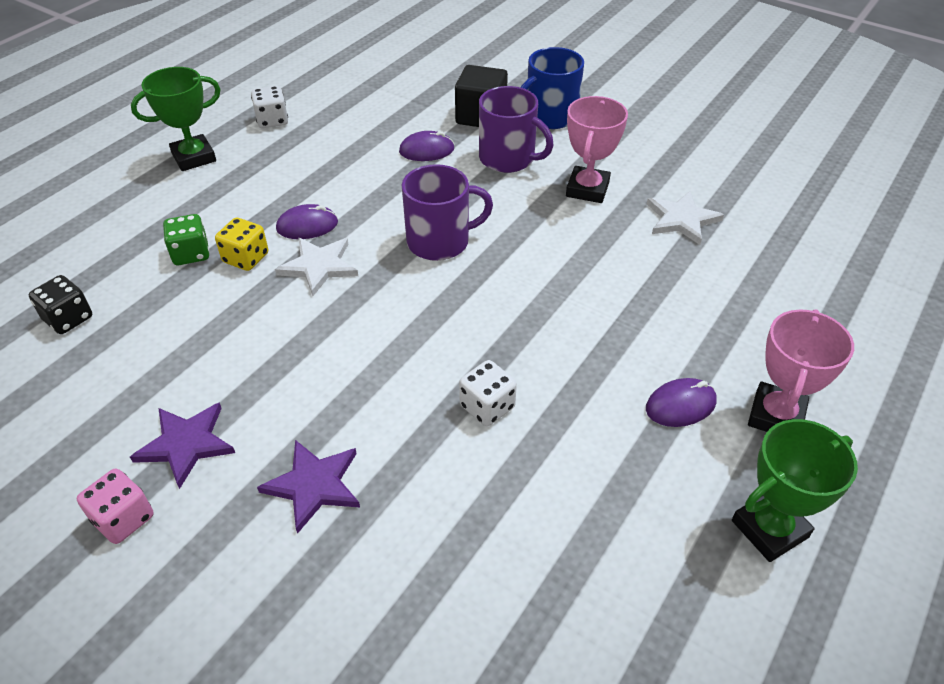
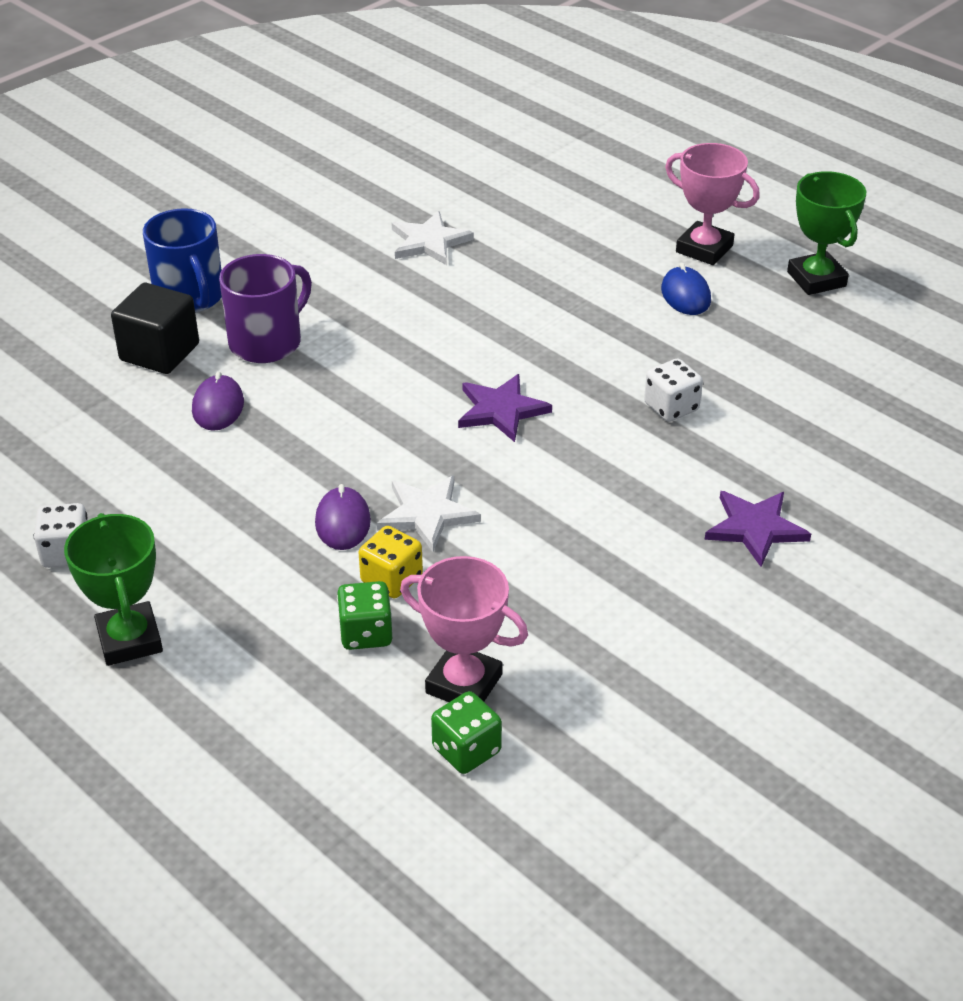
camera: 80 degrees left, 5 degrees down
(68, 319) = (466, 750): black dice -> green dice
(123, 519) = (787, 667): pink dice -> none
(186, 444) = (693, 623): purple star -> purple star (501, 410)
(440, 241) = (411, 413): purple mug -> none
(587, 189) = (353, 293): pink trophy -> pink trophy (464, 684)
(680, 405) = (685, 295): purple mouse -> blue mouse

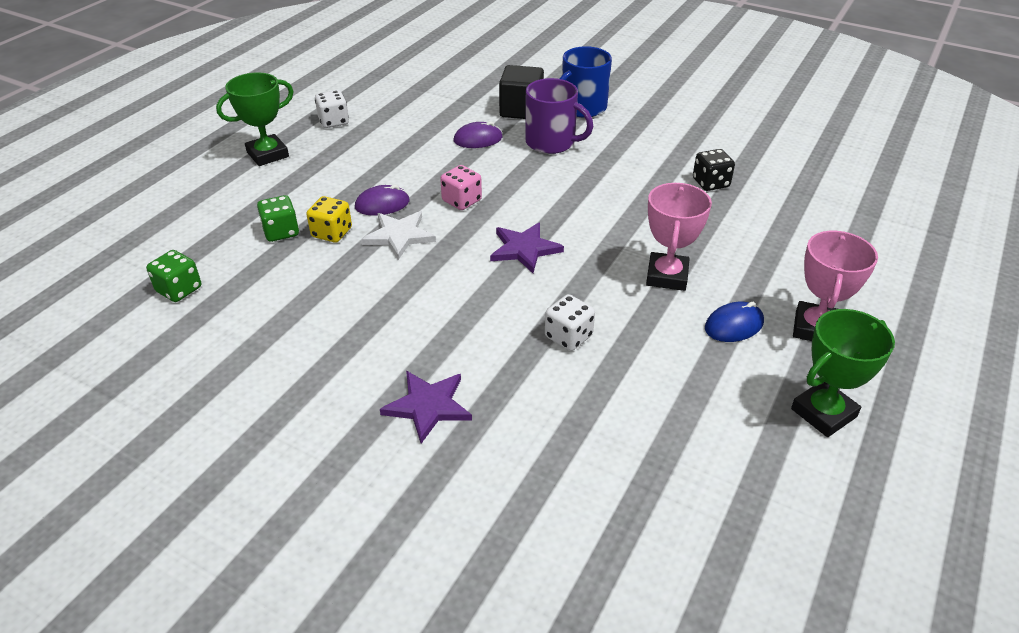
camera: 75 degrees right, 0 degrees up
(370, 446) = (461, 201): none -> pink dice
(429, 242) = (710, 183): white star -> black dice
(464, 684) = (238, 279): pink trophy -> pink trophy (667, 276)

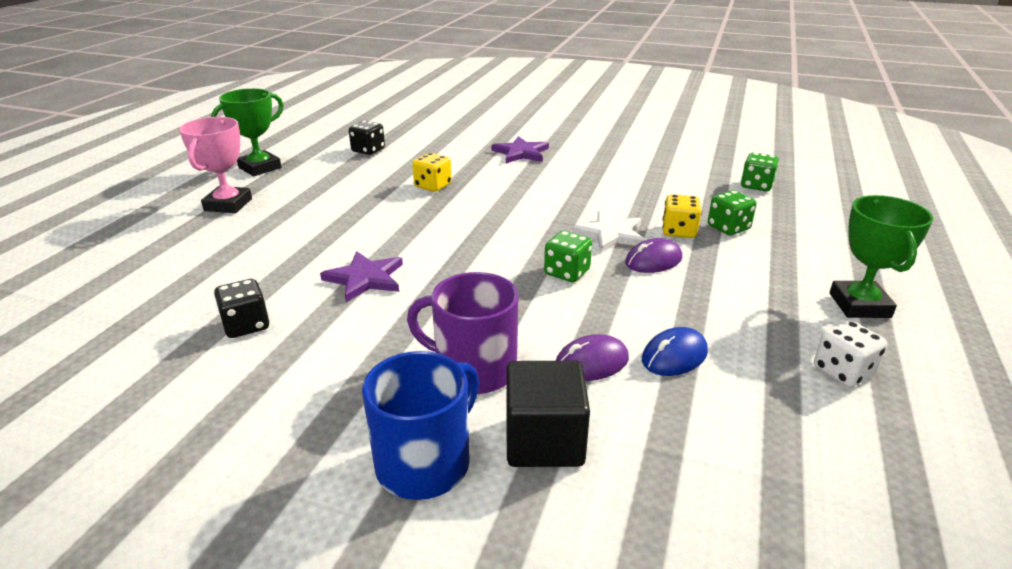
camera: 170 degrees right, 10 degrees down
(268, 154) = (859, 305): green trophy -> green trophy turned 45 degrees counterclockwise
(461, 201) = (567, 272): pink dice -> green dice
(524, 249) = (481, 235): purple star -> purple star (365, 278)
(568, 336) = (433, 186): white dice -> yellow dice
(667, 276) = (342, 226): pink trophy -> none
(670, 447) = (368, 150): none -> black dice
(734, 325) = (297, 201): blue mouse -> blue mouse (674, 356)

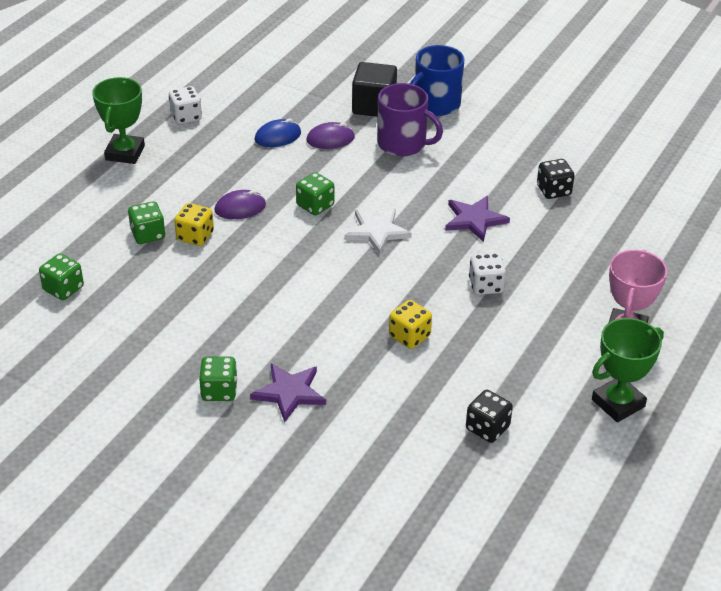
camera: 170 degrees left, 10 degrees up
(359, 223) = (486, 285): none -> white dice
(573, 150) = (219, 391): none -> green dice
(611, 234) = (257, 240): white star -> white star (377, 232)

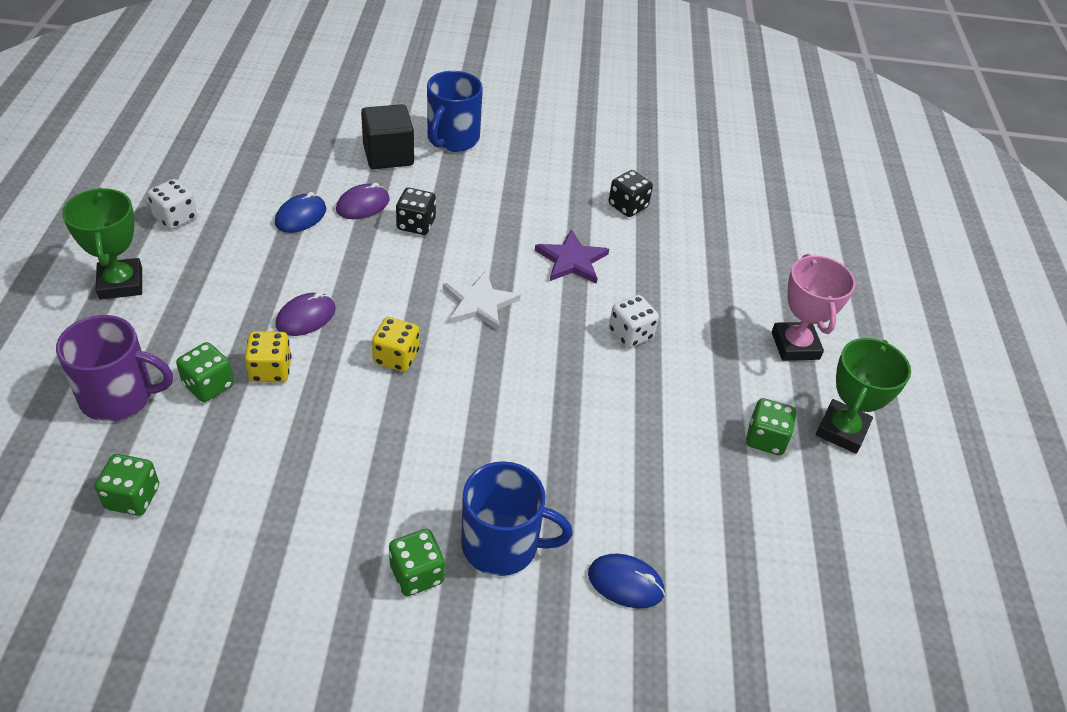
camera: 30 degrees left, 5 degrees up
(289, 393) = (502, 545): purple star -> blue mug
(315, 205) = (392, 290): green dice -> green dice (765, 439)
(363, 444) = (625, 583): none -> blue mouse
(403, 144) = (445, 191): purple mug -> purple mug (119, 396)
(409, 336) = (590, 422): yellow dice -> yellow dice (396, 357)
(487, 428) = (740, 509): black dice -> black dice (416, 224)

